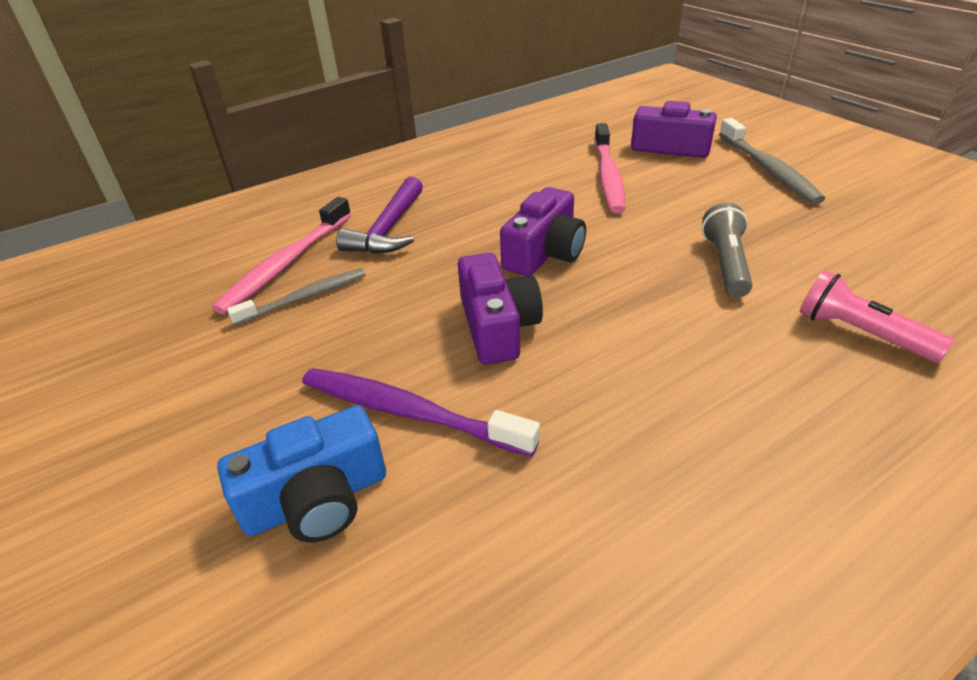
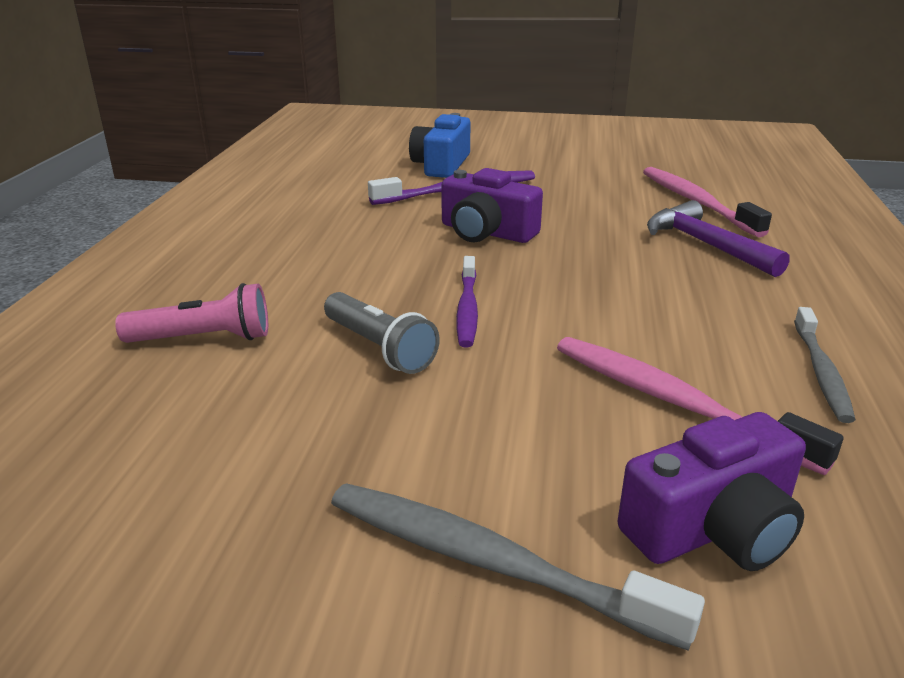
camera: 130 degrees right, 10 degrees down
(305, 297) = (631, 197): grey toothbrush -> grey toothbrush (821, 372)
(544, 253) = (552, 284): purple camera -> none
(631, 263) = (467, 309): none -> purple toothbrush

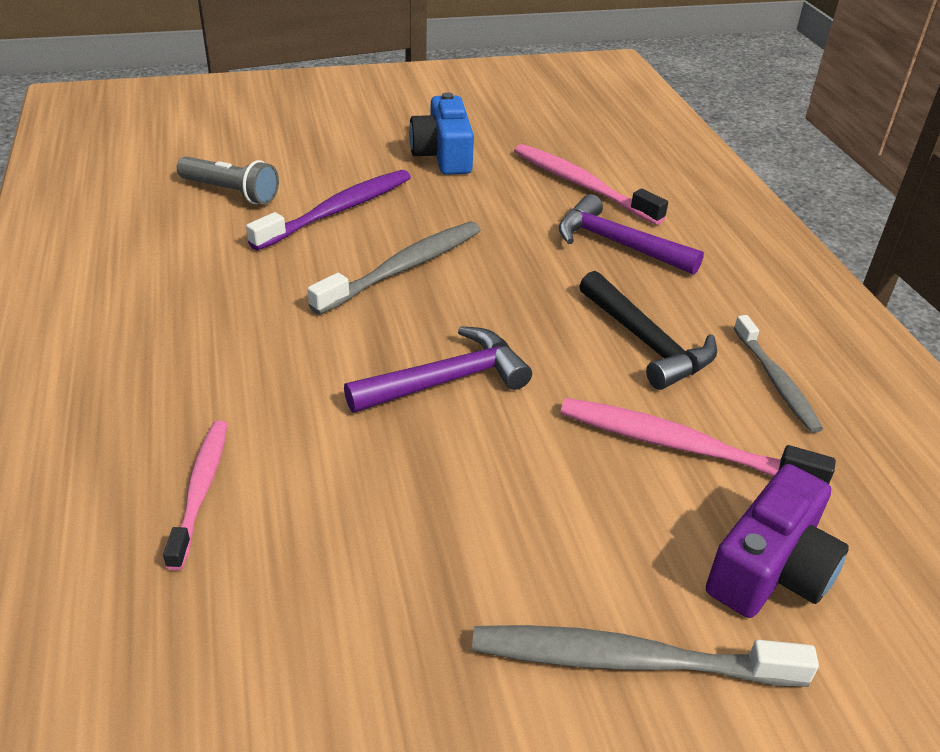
camera: 25 degrees left, 10 degrees up
(204, 339) = (200, 490): pink flashlight -> pink toothbrush
(379, 348) = (393, 453): grey flashlight -> grey flashlight (231, 192)
(441, 165) = (294, 171): blue camera -> blue camera (443, 155)
(467, 309) = (446, 380): purple toothbrush -> purple hammer
(486, 232) = (403, 268): purple camera -> grey toothbrush
(688, 317) = (646, 342): none -> black hammer

